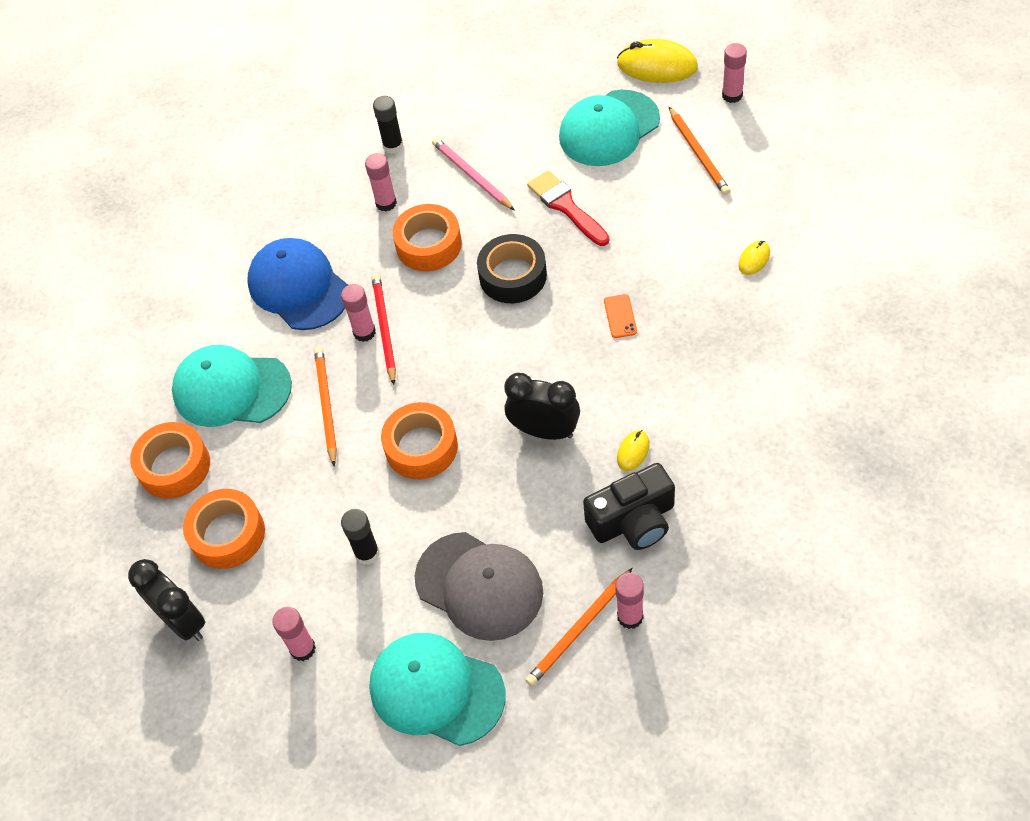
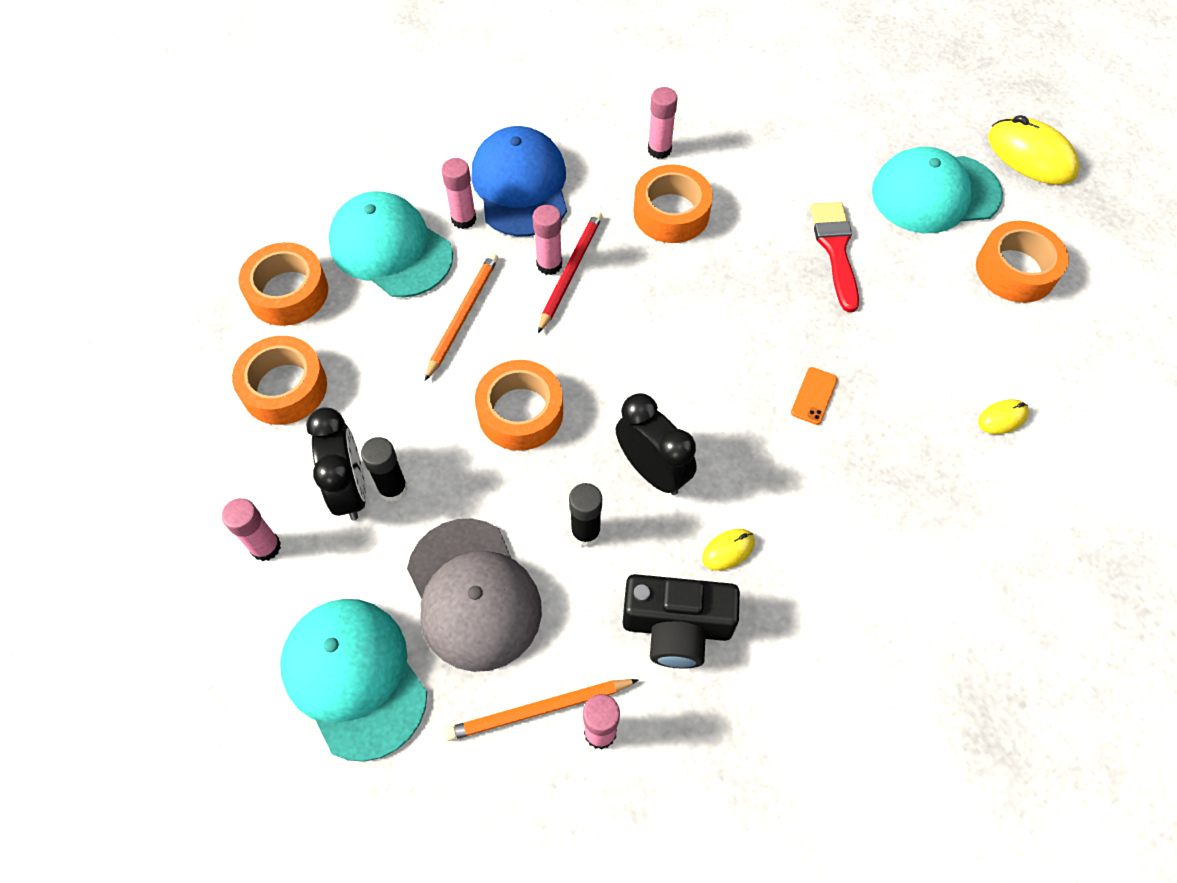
camera: 25 degrees right, 5 degrees up
(182, 621) = (184, 447): black clock -> black clock (350, 489)
(393, 146) = (705, 98): black glue stick -> black glue stick (585, 532)
(471, 176) = (761, 167): pink pencil -> none
(513, 276) = (732, 290): black tape -> none
(698, 153) = (1015, 270): orange pencil -> orange tape
(732, 95) = (1094, 228): pink glue stick -> pink glue stick (463, 219)

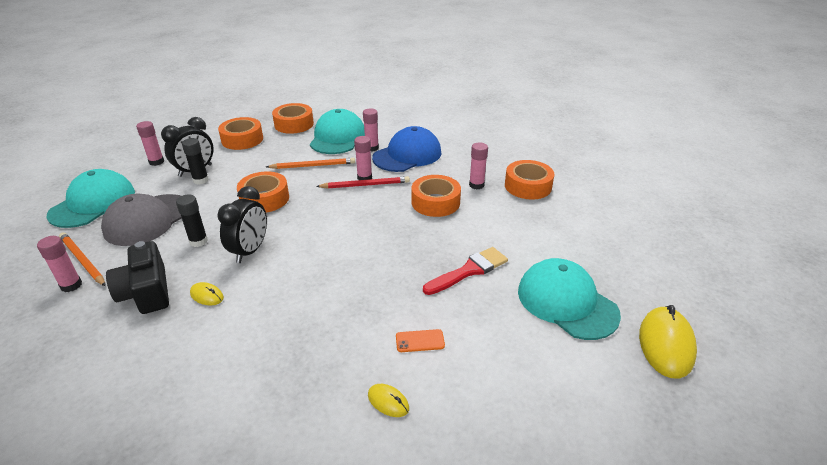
camera: 60 degrees right, 25 degrees down
(814, 396) = (343, 296): orange phone -> orange phone (420, 341)
(1015, 270) = (539, 368): orange tape -> orange tape (528, 186)

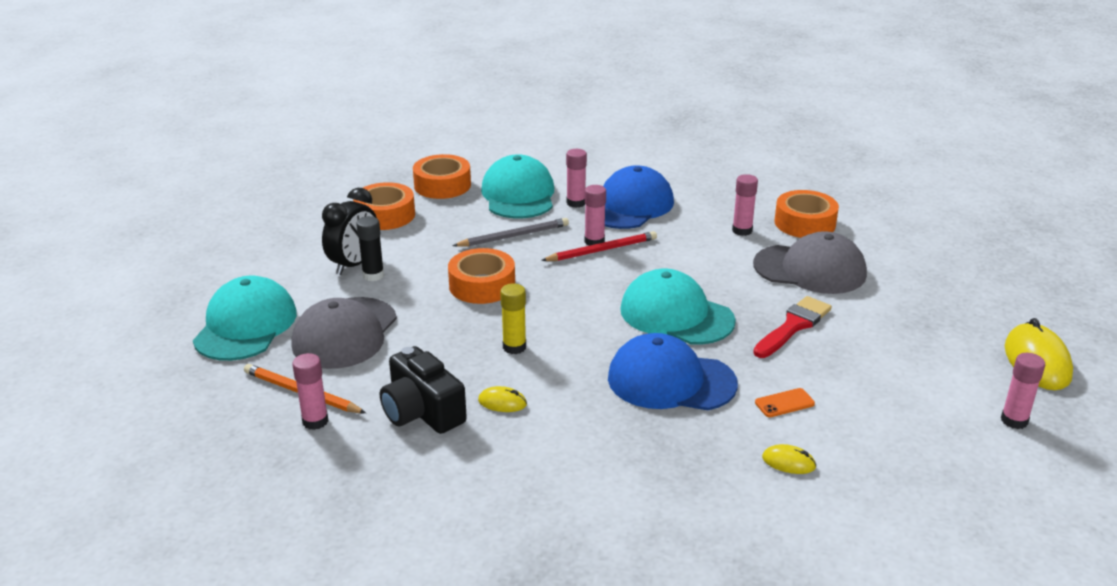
camera: 15 degrees left, 5 degrees down
(156, 162) = (286, 261): pink glue stick -> pink glue stick (1014, 420)
(198, 241) = (437, 347): black glue stick -> none
(250, 251) = (514, 347): black clock -> yellow glue stick
(313, 166) = (514, 236): orange pencil -> grey pencil
(343, 301) = (671, 381): none -> blue cap
(435, 202) = (705, 258): orange tape -> none
(510, 224) = (810, 269): none -> grey cap
(567, 302) = (918, 340): turquoise cap -> turquoise cap (676, 315)

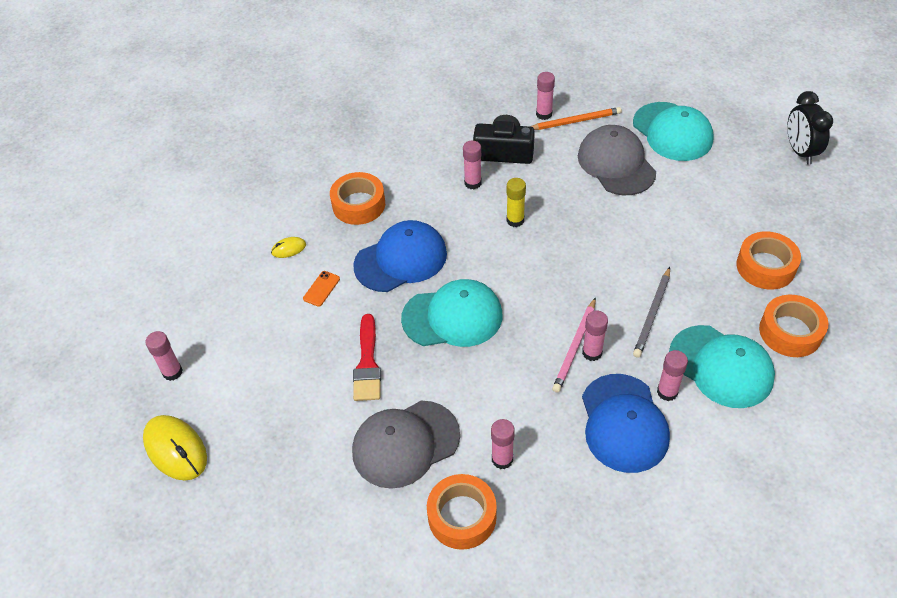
camera: 140 degrees right, 20 degrees up
(354, 264) = (701, 210): black clock -> black clock (800, 151)
(373, 275) = (675, 211): black glue stick -> none
(482, 285) = (601, 252): orange tape -> orange tape (358, 204)
(502, 402) = (473, 183): yellow mouse -> pink glue stick
(602, 250) = (575, 347): red pencil -> pink pencil

